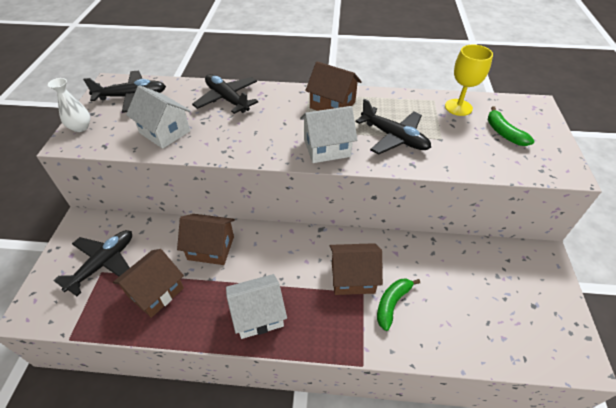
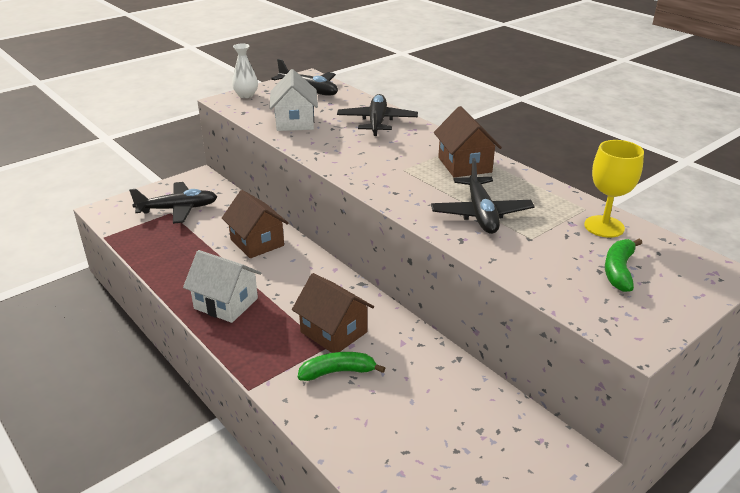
camera: 45 degrees right, 15 degrees down
(156, 292) = (184, 245): brown house -> none
(327, 148) = (402, 190): white house -> none

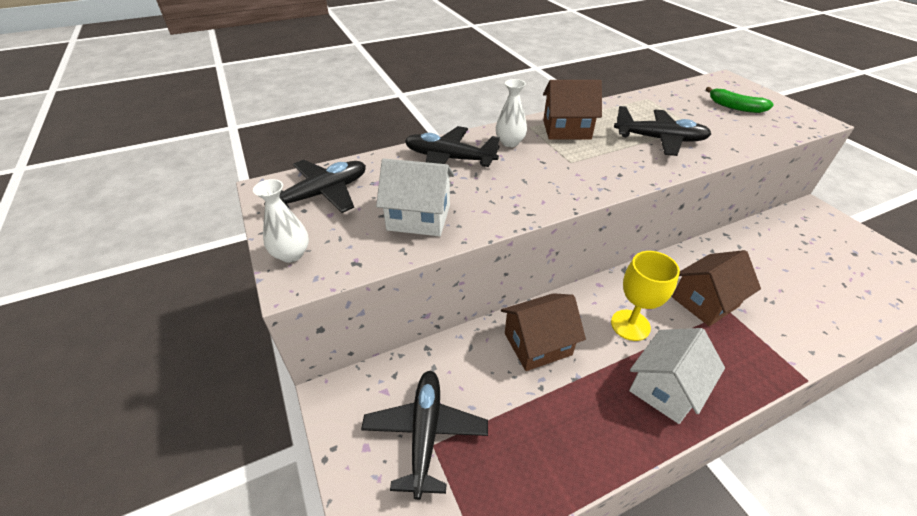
camera: 75 degrees left, 10 degrees up
(338, 372) = (762, 308): green banana -> none
(420, 142) = (510, 142): none -> white vase
(604, 226) = (674, 98): yellow goblet -> yellow goblet (630, 325)

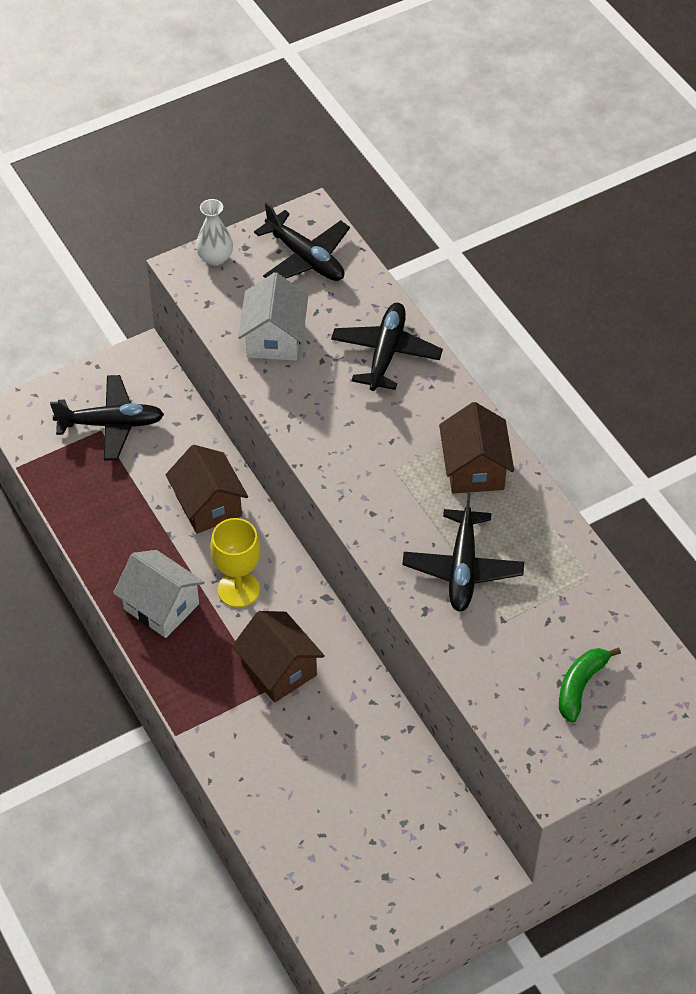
camera: 85 degrees right, 10 degrees up
(510, 142) = (431, 409): white vase -> none

